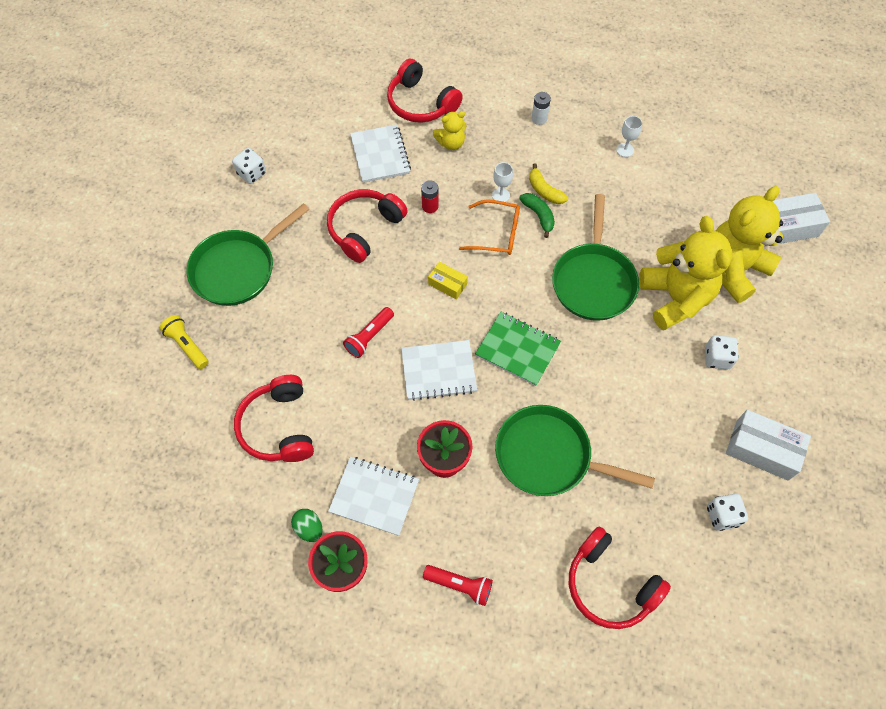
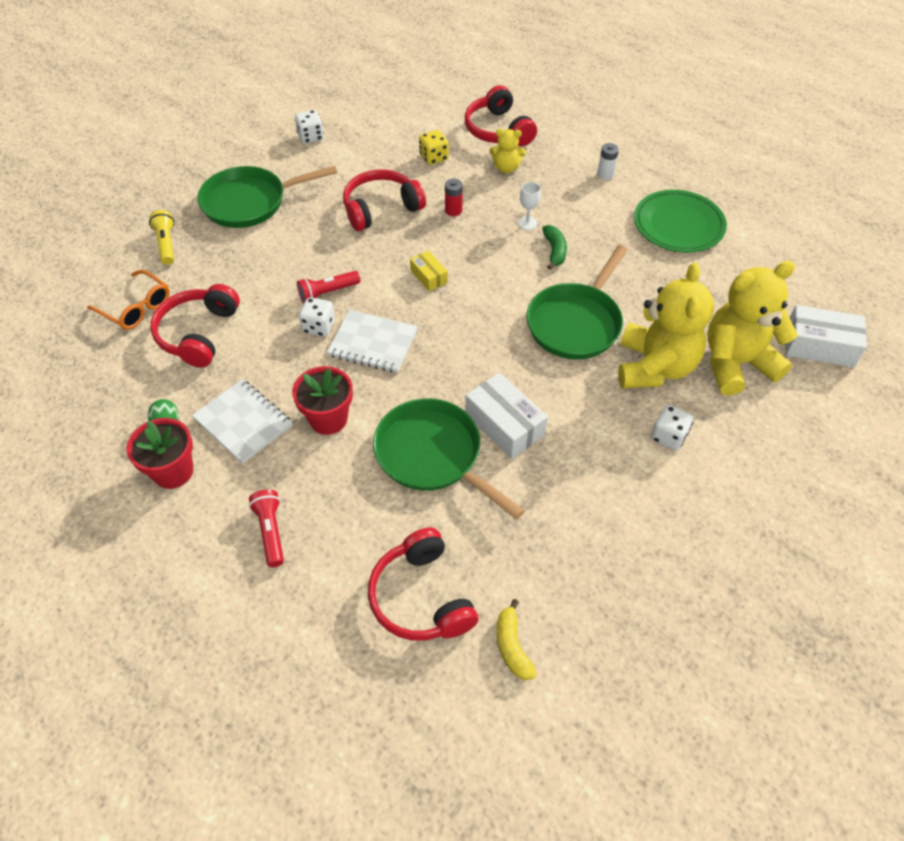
camera: 25 degrees right, 10 degrees down
(380, 155) = (434, 157): white notebook -> yellow dice
(460, 585) = (271, 531): red flashlight -> red flashlight turned 150 degrees counterclockwise
(497, 233) = (503, 252): orange glasses -> orange glasses (136, 307)
(517, 349) = (461, 353): green notebook -> none
(544, 191) = (573, 233): yellow banana -> yellow banana (512, 646)
(625, 150) = (678, 225): white goblet -> green plate
(722, 516) = (584, 585): white dice -> white dice (319, 327)
(762, 450) = (669, 541): white box -> white box (504, 424)

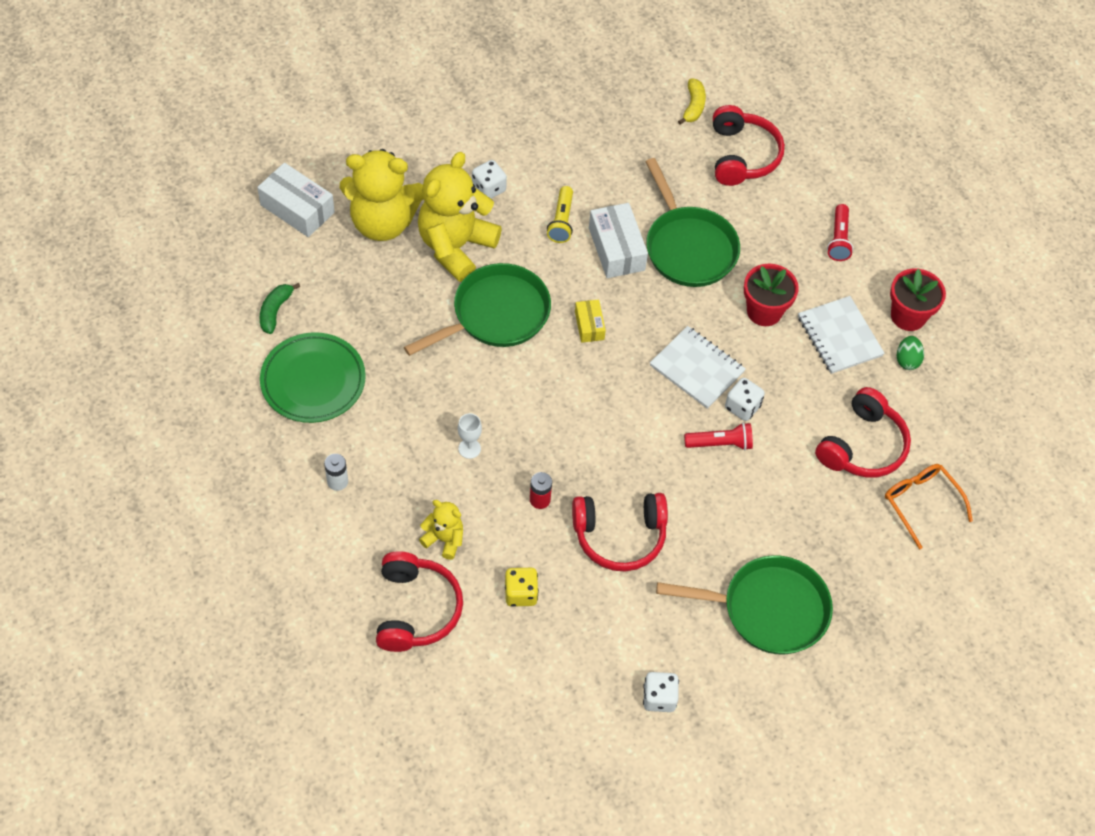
camera: 160 degrees left, 5 degrees up
(166, 244) = (877, 581): yellow flashlight -> yellow flashlight (561, 221)
(429, 276) = (609, 422): yellow box -> yellow box (589, 325)
(554, 251) = (463, 401): green banana -> green banana (275, 311)

